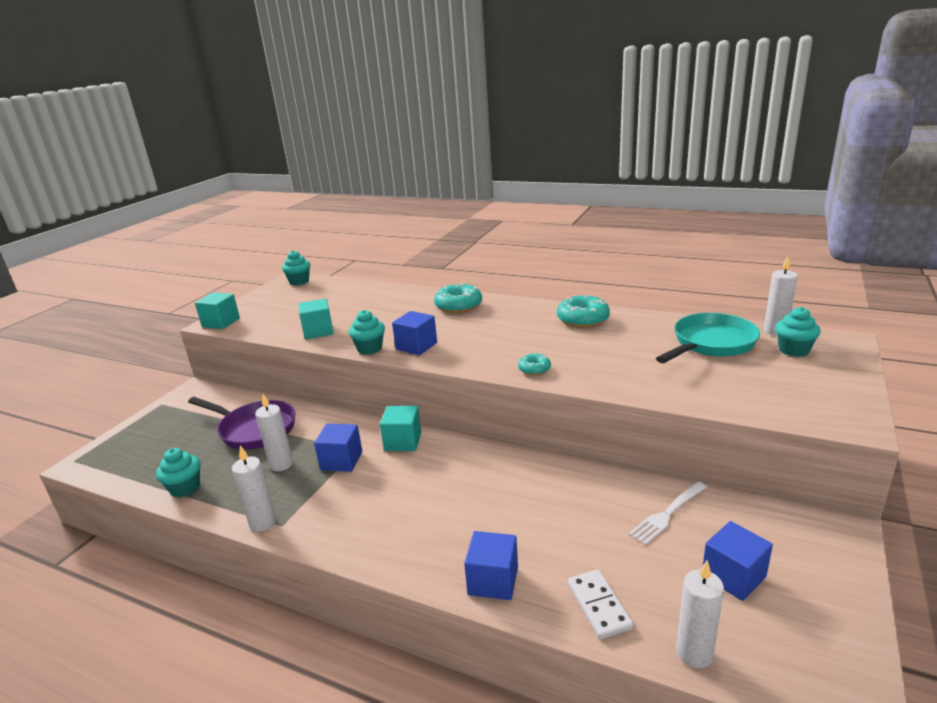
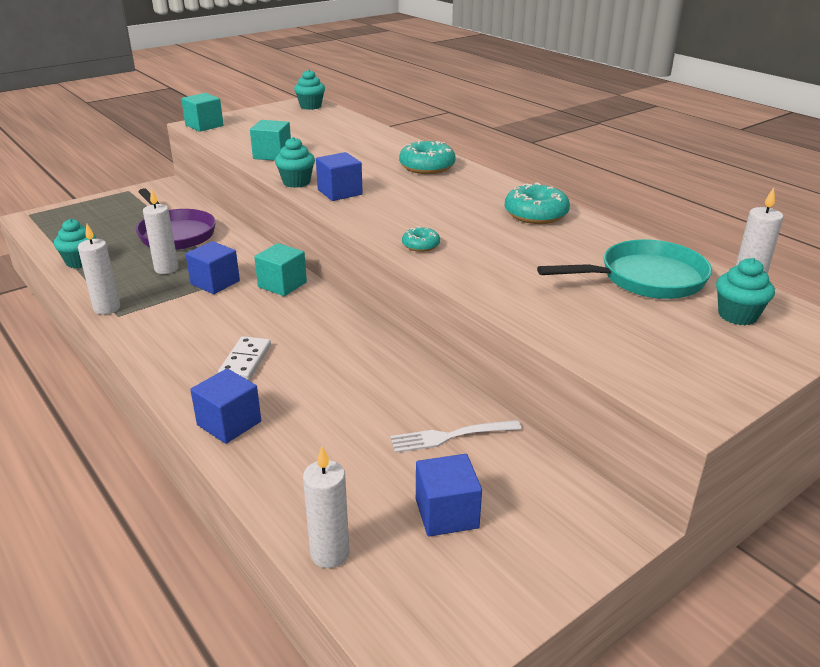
camera: 25 degrees right, 5 degrees up
(599, 606) = (293, 481): white domino -> white domino (245, 361)

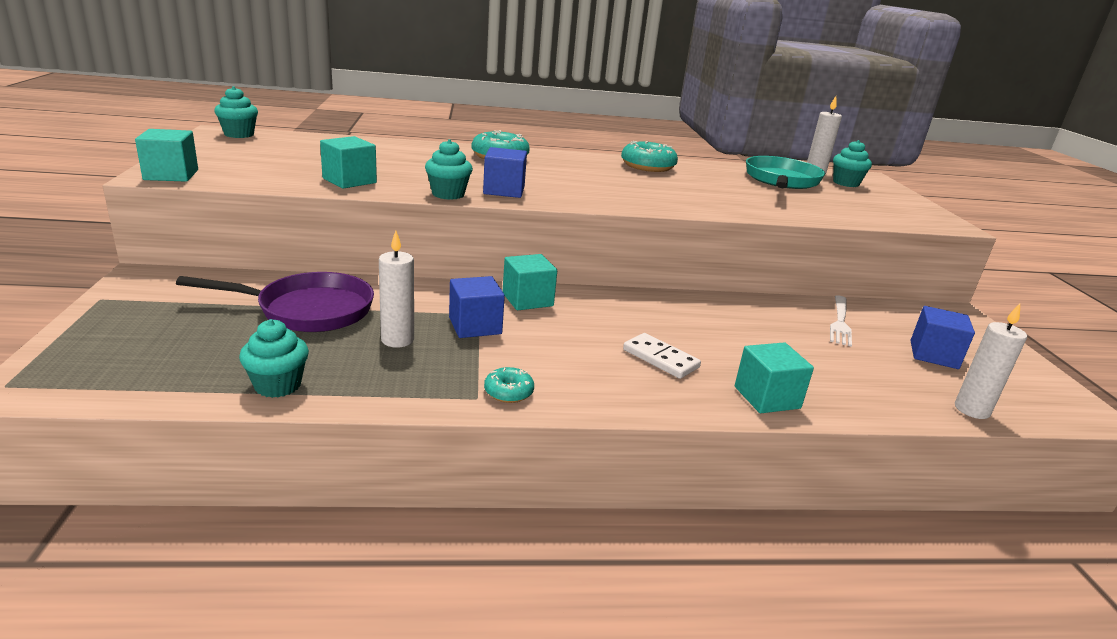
camera: 60 degrees left, 5 degrees down
(107, 308) = (448, 400): white candle -> none
(229, 423) = (767, 397): blue cube -> turquoise cube
(421, 245) = (660, 204): turquoise donut -> turquoise donut (508, 392)

